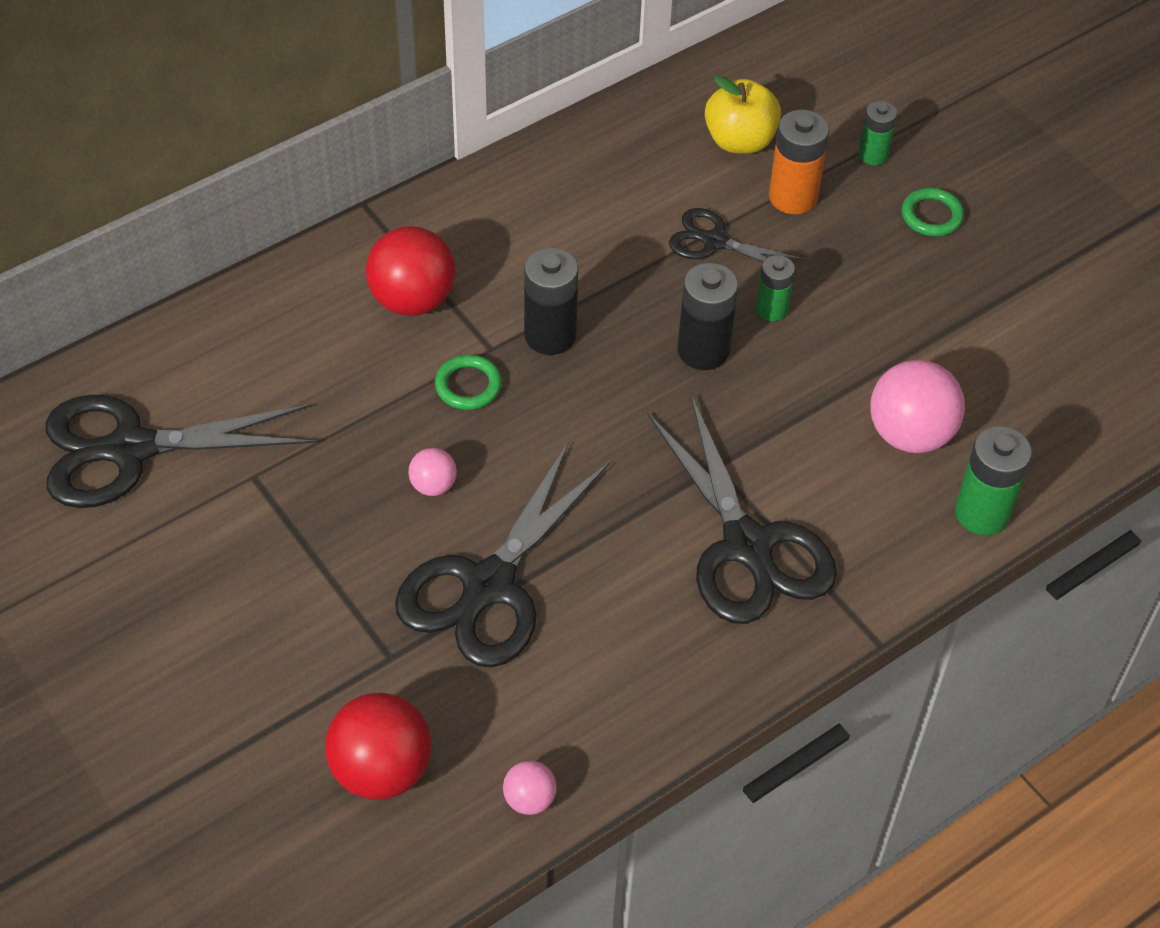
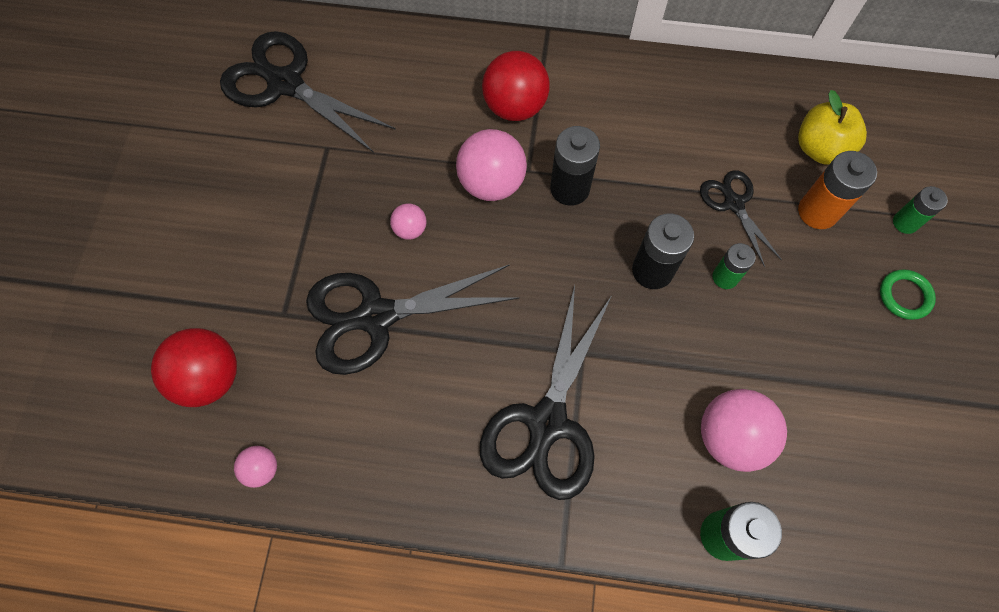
camera: 45 degrees right, 15 degrees up
(468, 385) = (491, 183): green ring -> pink ball

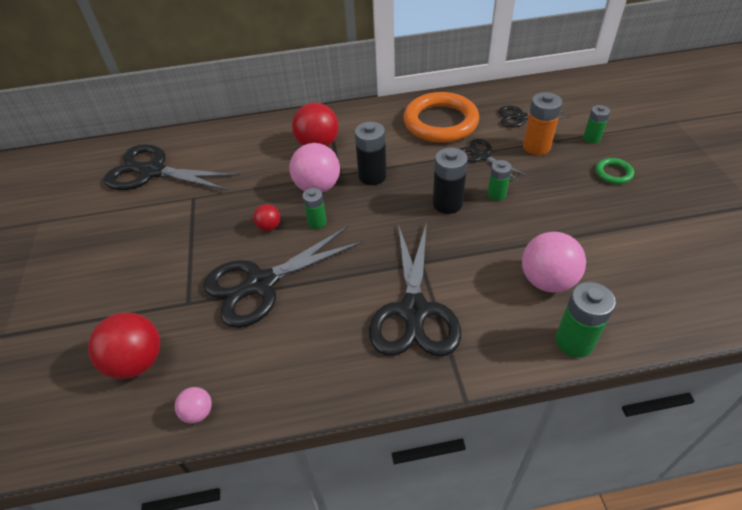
camera: 15 degrees left, 20 degrees down
(410, 229) = (269, 226): pink ball -> red ball
(472, 243) = (317, 222): none -> green battery
(700, 120) = (440, 122): none -> orange ring
(820, 148) = (520, 117): yellow apple -> black scissors

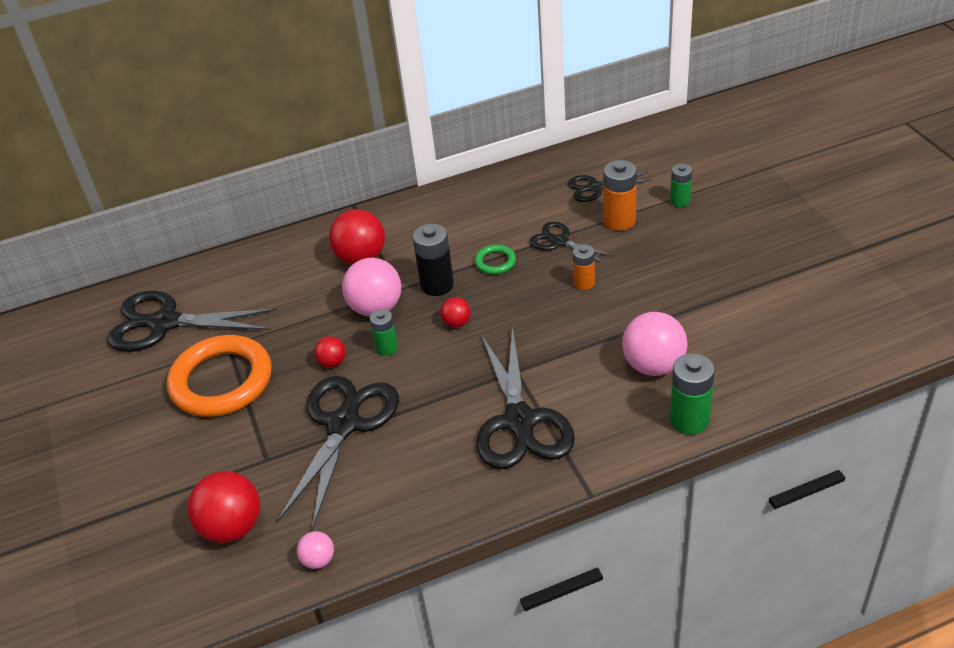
camera: 10 degrees left, 5 degrees down
(261, 284) = (343, 425): black scissors -> black scissors turned 150 degrees clockwise
(380, 210) = (456, 323): none -> red ball
(440, 122) = (502, 208): orange ring -> orange ring (221, 381)
(447, 204) = (531, 302): black battery -> none
(496, 194) = (584, 283): green battery -> orange battery
(613, 173) = (708, 238): green ring -> green ring (495, 262)

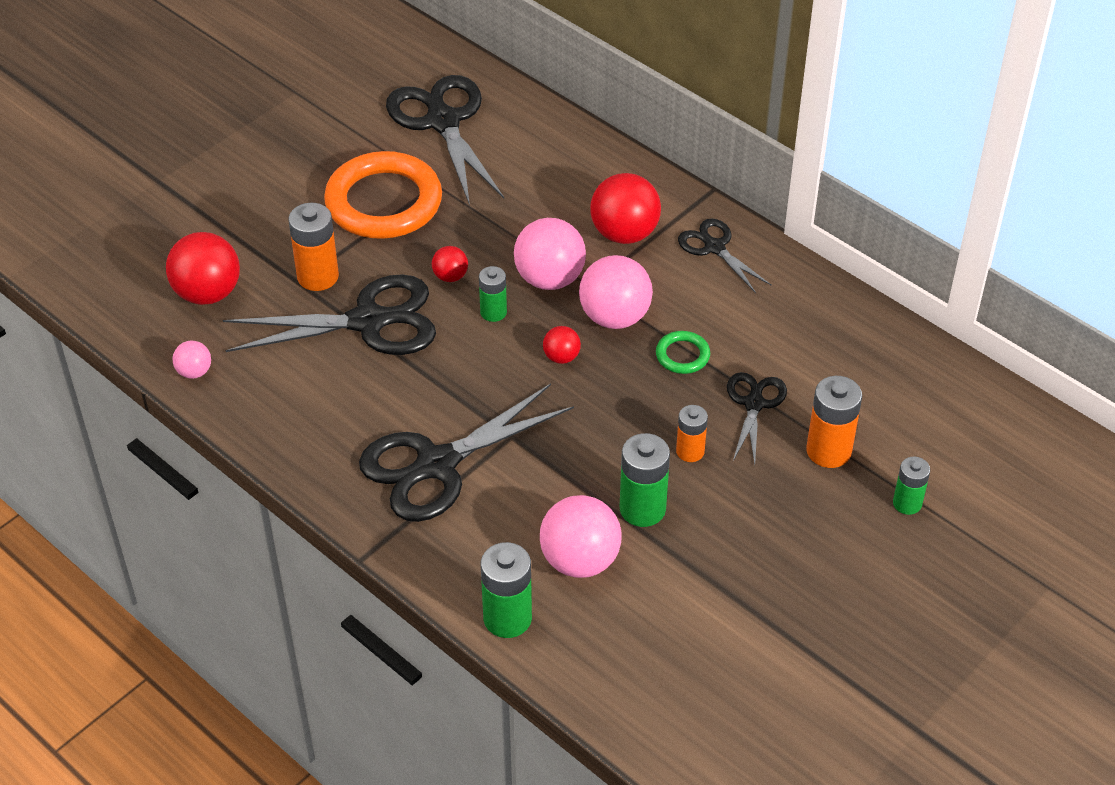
camera: 60 degrees right, 5 degrees up
(270, 444) = (318, 276): none -> orange battery
(437, 285) = (614, 317): black battery -> pink ball
(595, 187) = (883, 406): black scissors -> black scissors (714, 247)
(623, 320) = (642, 509): none -> green battery

